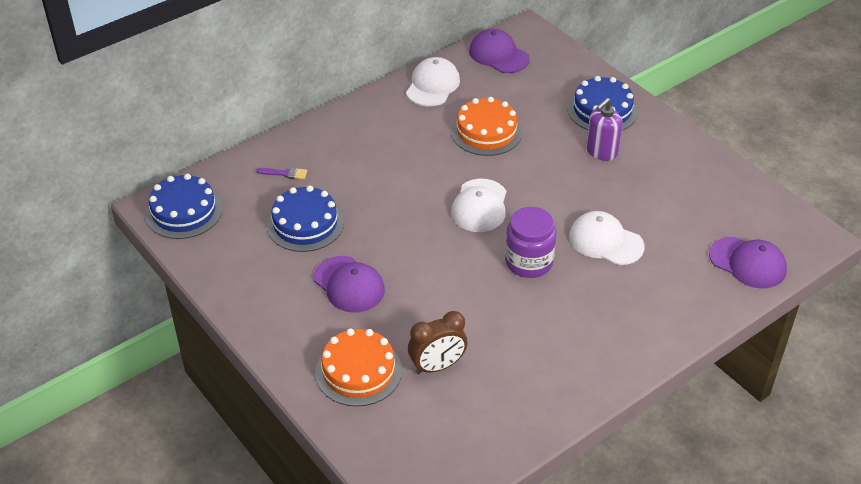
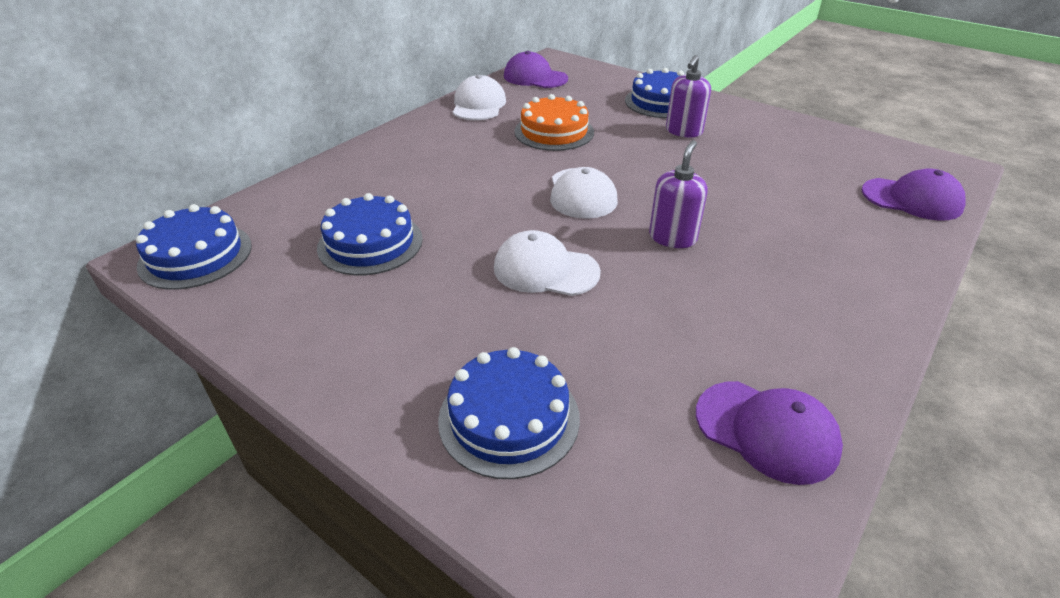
camera: 15 degrees left, 5 degrees down
(285, 173) = (331, 197): purple brush -> none
(349, 284) = (452, 302): purple cap -> purple cap (766, 431)
(358, 371) = (509, 418): orange cake -> blue cake
(437, 366) = (625, 385): brown clock -> none
(529, 262) = (672, 237): purple jar -> purple soap dispenser
(605, 241) = (746, 204): white cap -> white cap (545, 270)

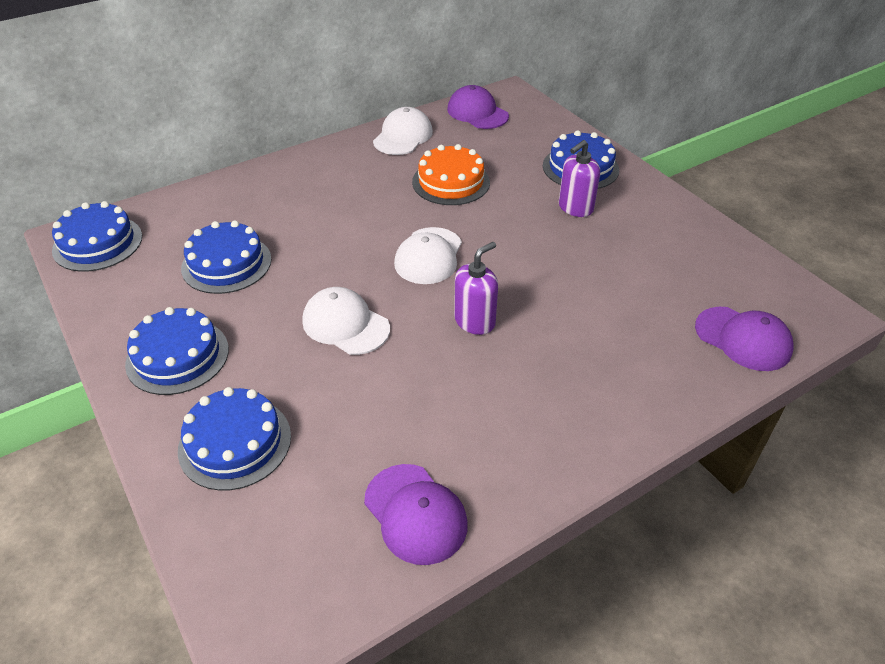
camera: 20 degrees right, 5 degrees up
(374, 346) = (177, 356): none -> blue cake

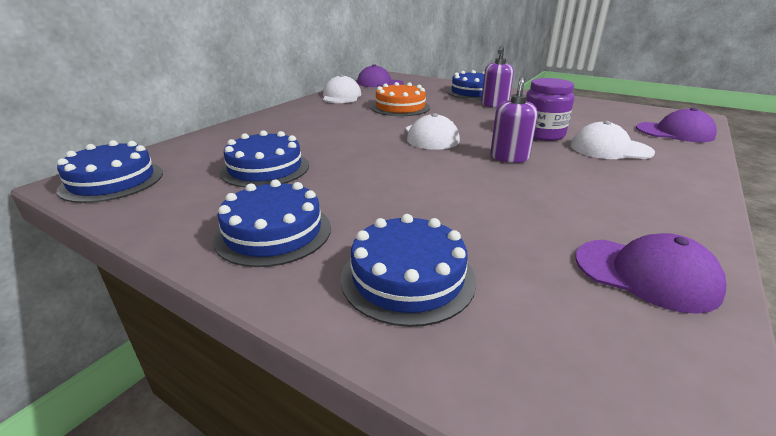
camera: 25 degrees left, 15 degrees down
(345, 324) = (414, 179): white cap -> white cap (610, 149)
(562, 290) = (542, 134): none -> purple jar

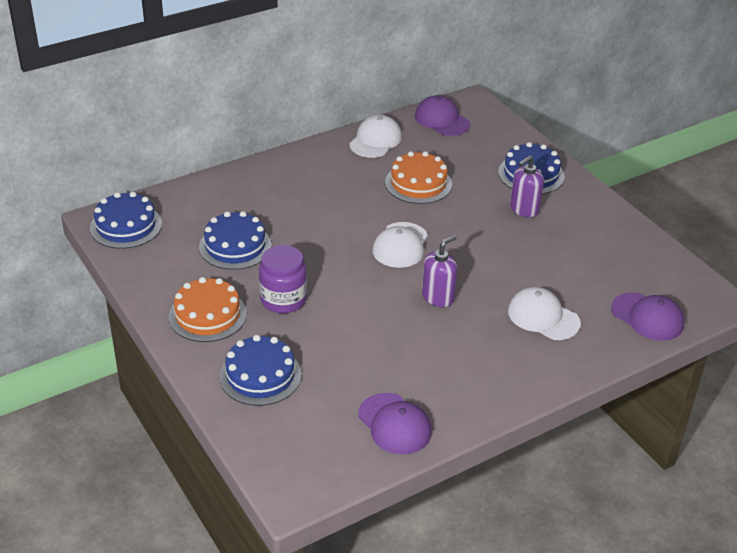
camera: 25 degrees right, 10 degrees up
(273, 232) = (207, 315): blue cake -> orange cake
(542, 134) = (508, 276): purple jar -> purple jar (283, 299)

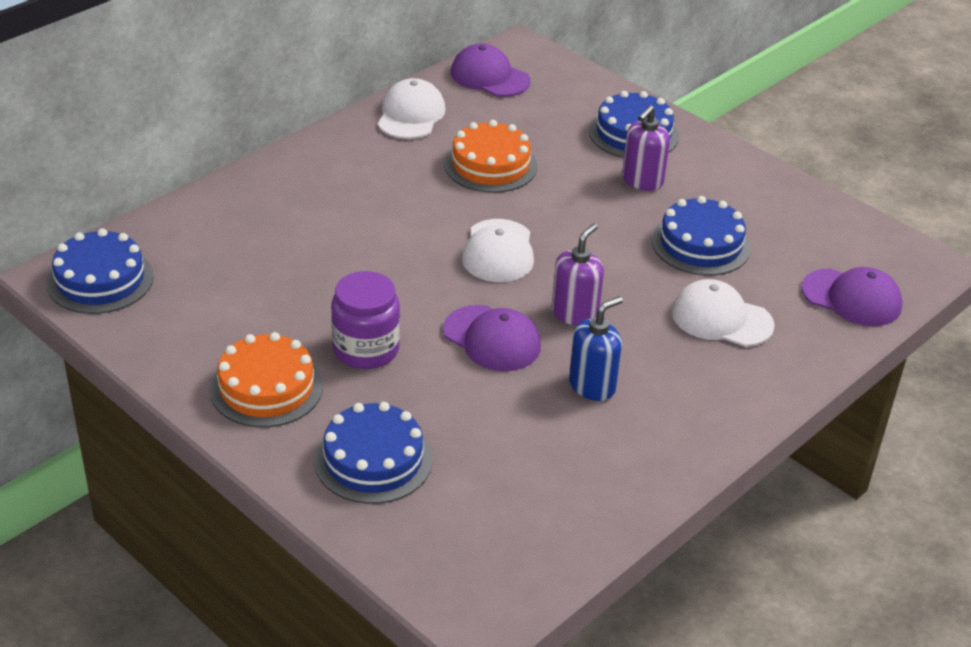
camera: 15 degrees left, 0 degrees up
(235, 246) = (270, 285): blue cake -> blue cake (700, 244)
(394, 424) = (583, 495): purple cap -> purple cap (492, 339)
(430, 349) = (592, 386): none -> blue soap dispenser

